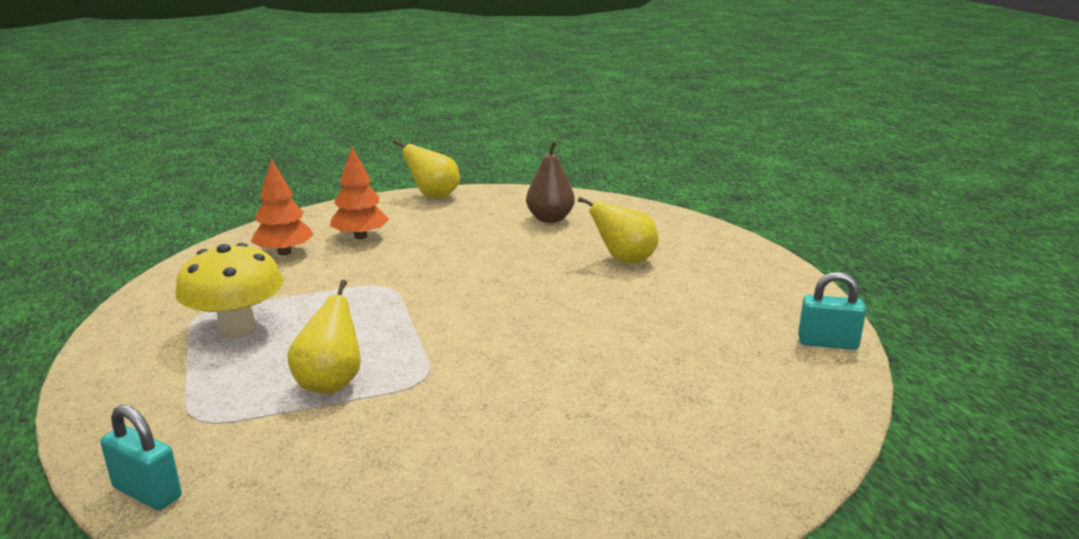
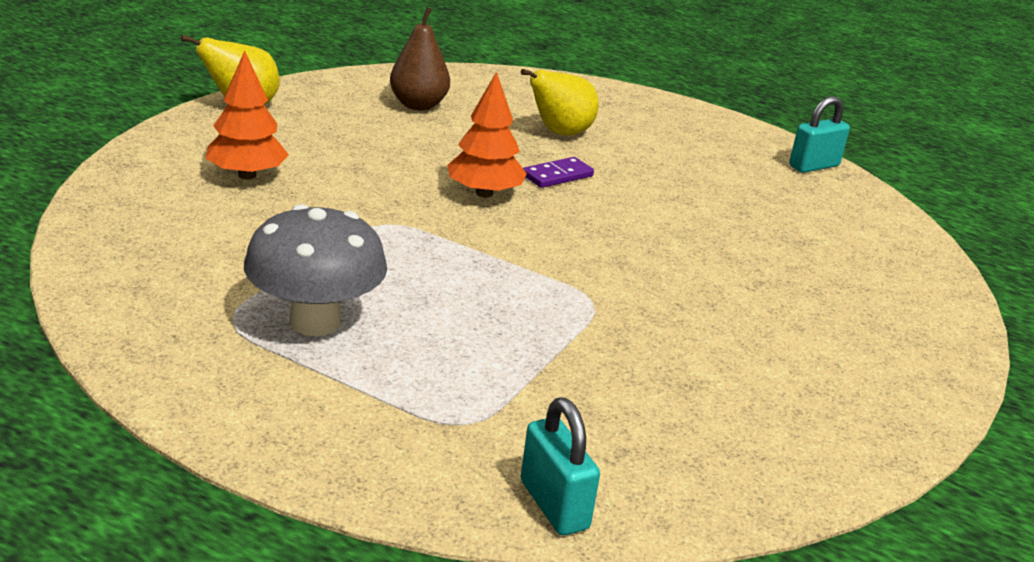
camera: 45 degrees left, 5 degrees up
(147, 492) = (554, 505): turquoise padlock -> turquoise padlock turned 75 degrees clockwise
(237, 329) = (315, 322): yellow mushroom -> grey mushroom
(284, 252) = (188, 219): orange tree -> orange tree (484, 193)
(330, 383) = (520, 337): yellow pear -> none
(564, 288) = (557, 176): none -> purple domino

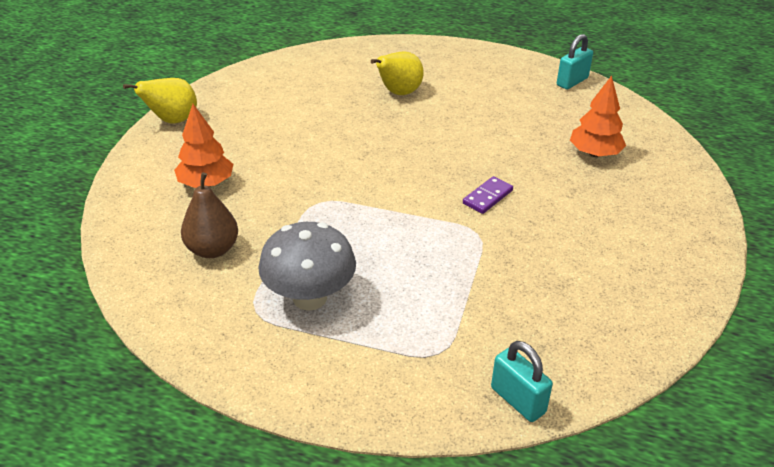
camera: 10 degrees left, 10 degrees up
(418, 105) = (294, 91): brown pear -> brown pear (212, 249)
(484, 193) = (371, 159): orange tree -> orange tree (594, 153)
(557, 176) = (412, 131): purple domino -> purple domino (487, 197)

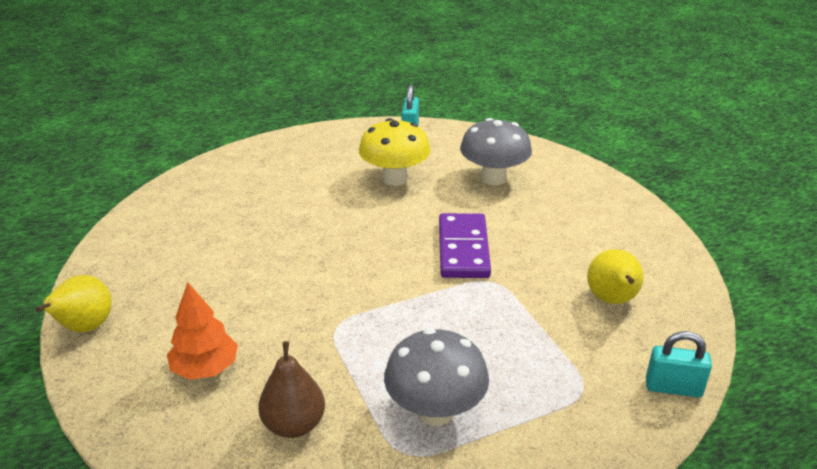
camera: 40 degrees left, 5 degrees down
(398, 93) = (284, 198): yellow pear -> yellow pear (612, 300)
(487, 197) = (463, 249): purple domino -> purple domino, size x1.88
(505, 116) = (394, 179): none -> yellow mushroom
(594, 153) = (493, 178): orange tree -> grey mushroom

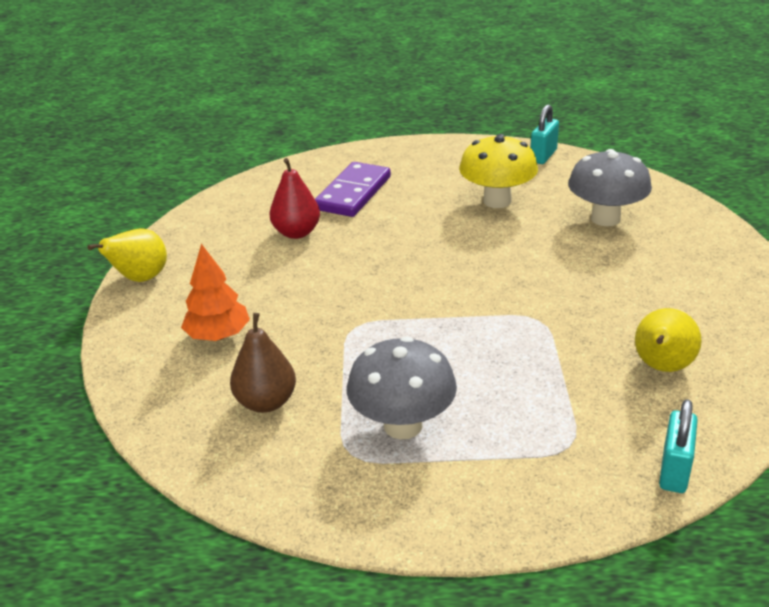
camera: 25 degrees right, 0 degrees up
(225, 245) = (296, 233): none -> red pear
(463, 249) = (526, 282): purple domino -> purple domino (353, 193)
(673, 388) = (674, 470): turquoise padlock -> turquoise padlock turned 75 degrees clockwise

